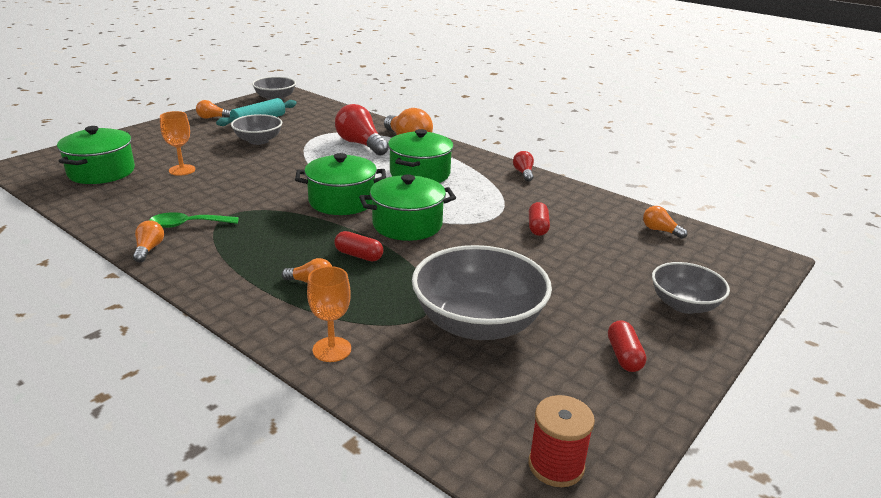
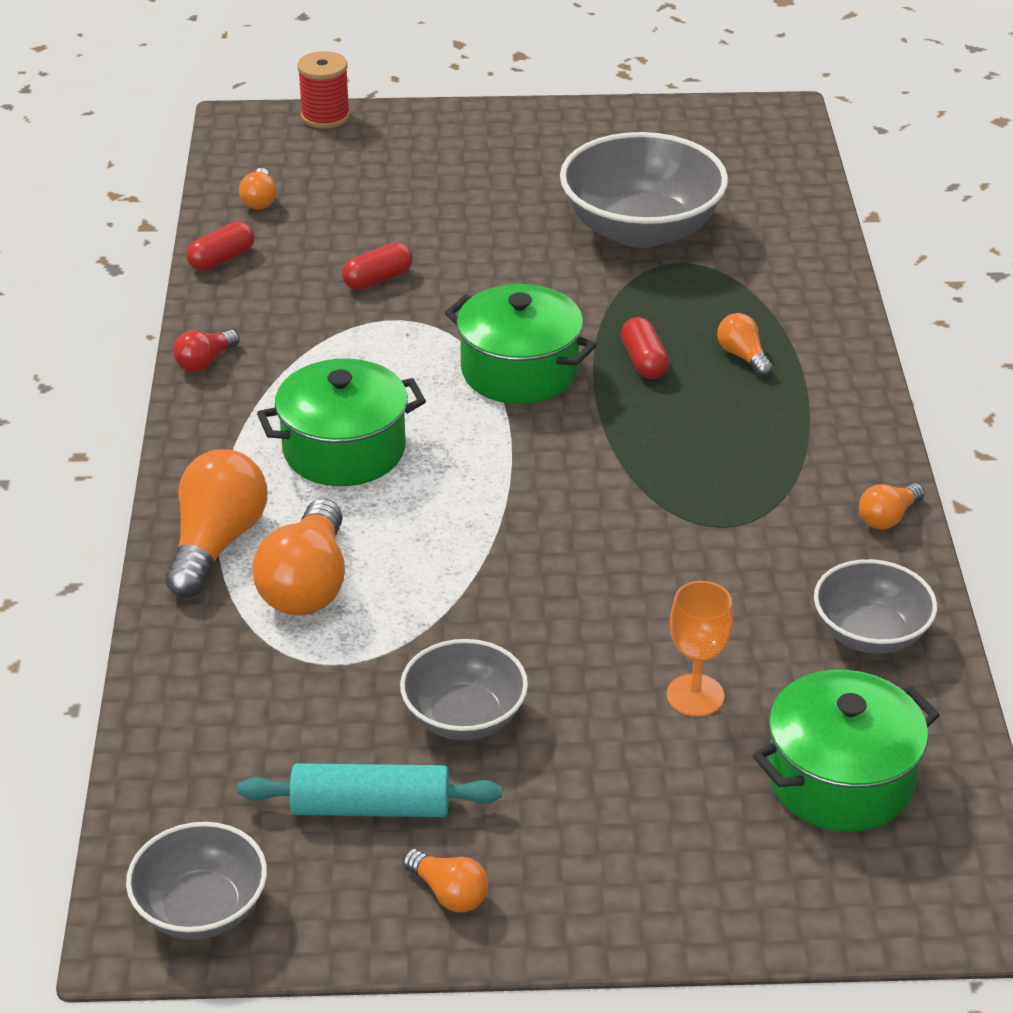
camera: 130 degrees left, 10 degrees up
(188, 225) = (800, 538): green spoon -> none
(332, 349) = (807, 280): orange goblet -> none
(342, 201) = (539, 461): green pot -> none
(360, 144) = (307, 584): red light bulb -> orange light bulb
(556, 465) = (749, 130): red spool -> red spool (325, 116)
(624, 356) = (569, 146): red capsule -> red capsule (221, 259)
(684, 305) = (427, 142): grey bowl -> grey bowl (870, 633)

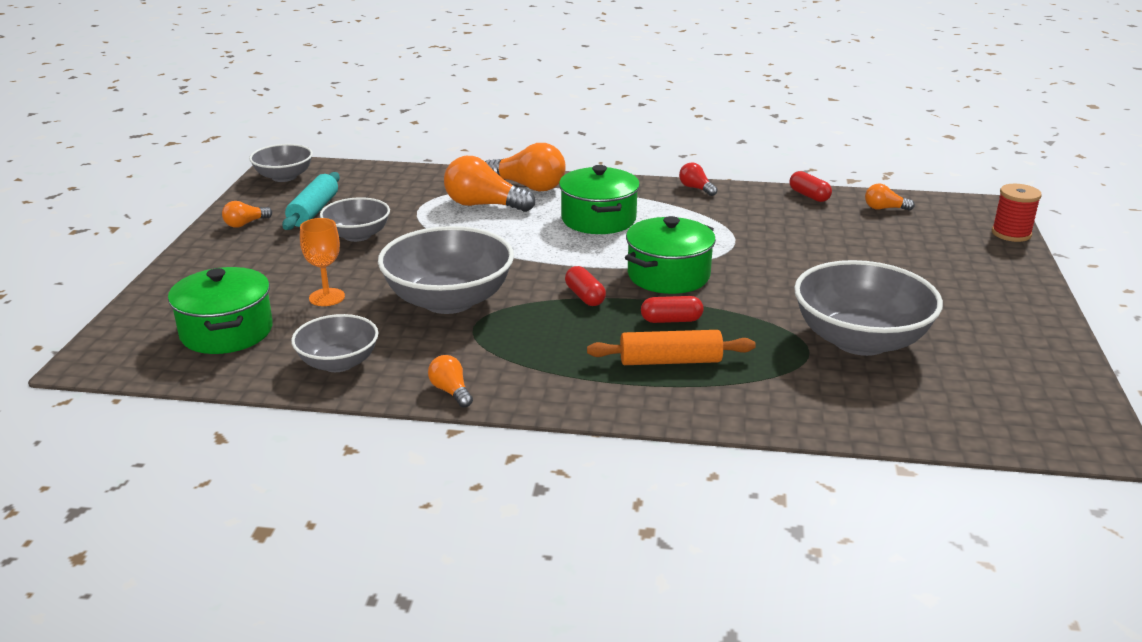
camera: 100 degrees right, 10 degrees down
(377, 279) = (785, 238): red capsule -> red capsule (585, 296)
(660, 562) = (449, 300): none -> grey bowl
(743, 356) = (670, 361): orange light bulb -> orange rolling pin

